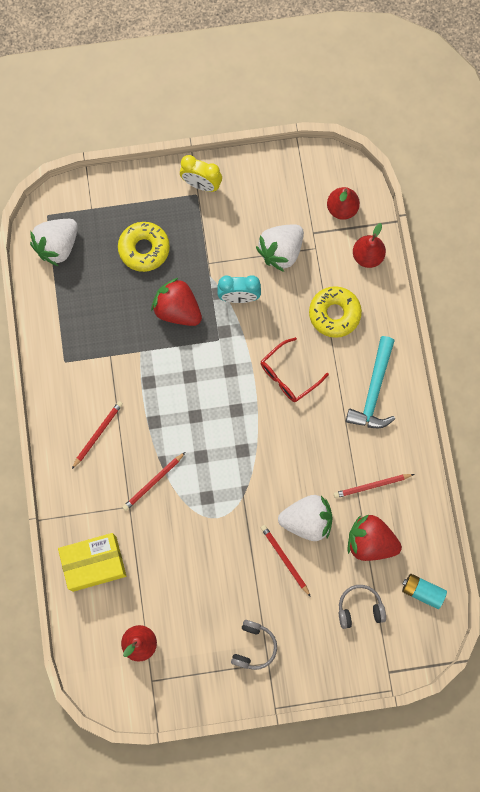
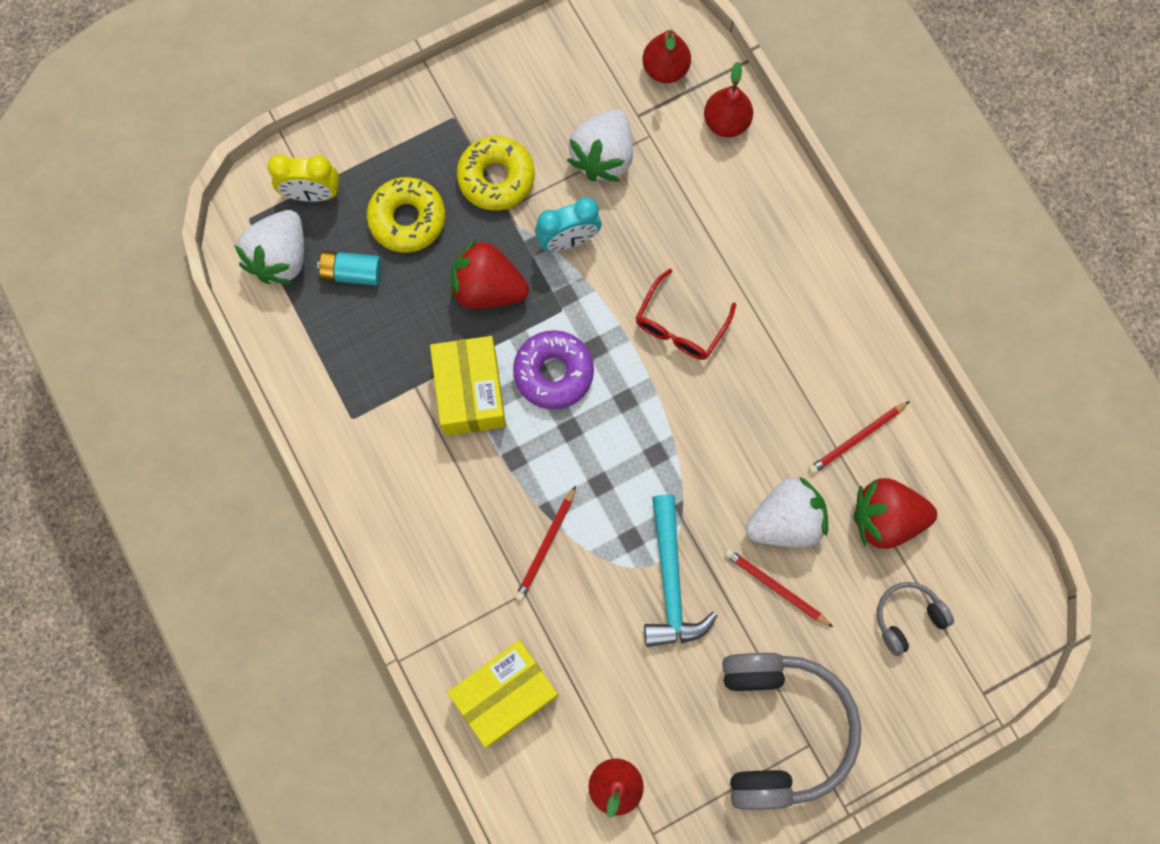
camera: 20 degrees left, 0 degrees up
(98, 434) = (439, 505): red pencil -> none
(142, 371) = (470, 392): none -> yellow box
(198, 377) = (553, 373): none -> purple donut
(201, 185) = (455, 102): yellow clock -> yellow clock (312, 194)
(254, 646) = (780, 729): grey headphones -> grey headphones, size x2.11
(334, 314) = (711, 217): yellow donut -> yellow donut (496, 178)
(373, 391) = (807, 305): turquoise hammer -> turquoise hammer (670, 582)
(422, 591) = (985, 562): turquoise battery -> turquoise battery (352, 272)

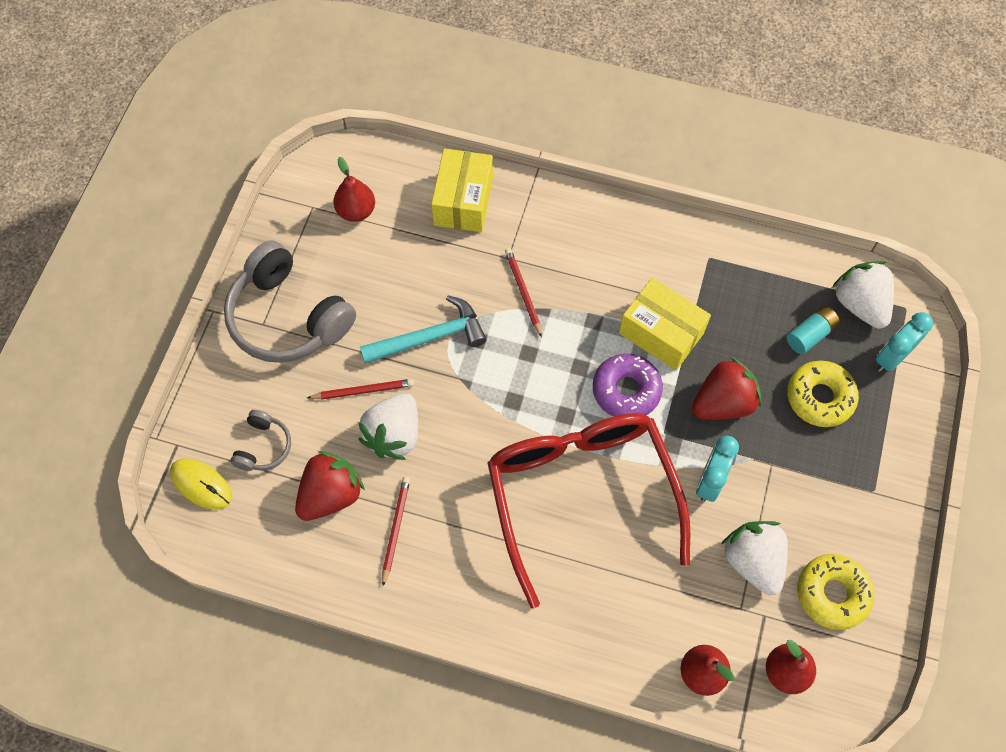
camera: 135 degrees right, 10 degrees down
(312, 194) = (891, 357): yellow clock -> turquoise clock
(496, 178) = (800, 477): yellow donut -> yellow donut (832, 594)
(670, 582) = (430, 337): turquoise hammer -> turquoise hammer turned 120 degrees clockwise
(680, 325) = (581, 494): red glasses -> red glasses, size x2.30
(990, 633) = (201, 484): none -> yellow mouse

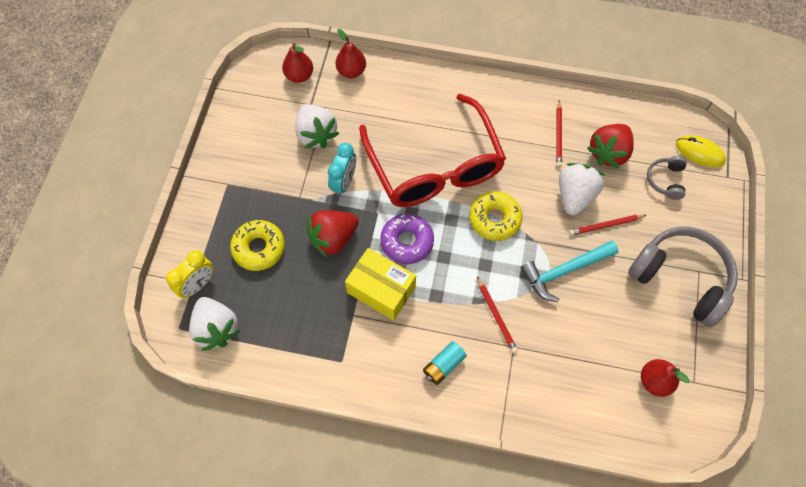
camera: 175 degrees right, 0 degrees up
(463, 201) = (562, 400): yellow box -> none
(810, 335) = (261, 298): turquoise battery -> turquoise battery (443, 365)
(832, 594) = (265, 119): yellow donut -> yellow donut (494, 219)
(891, 357) = (198, 284): turquoise clock -> yellow clock

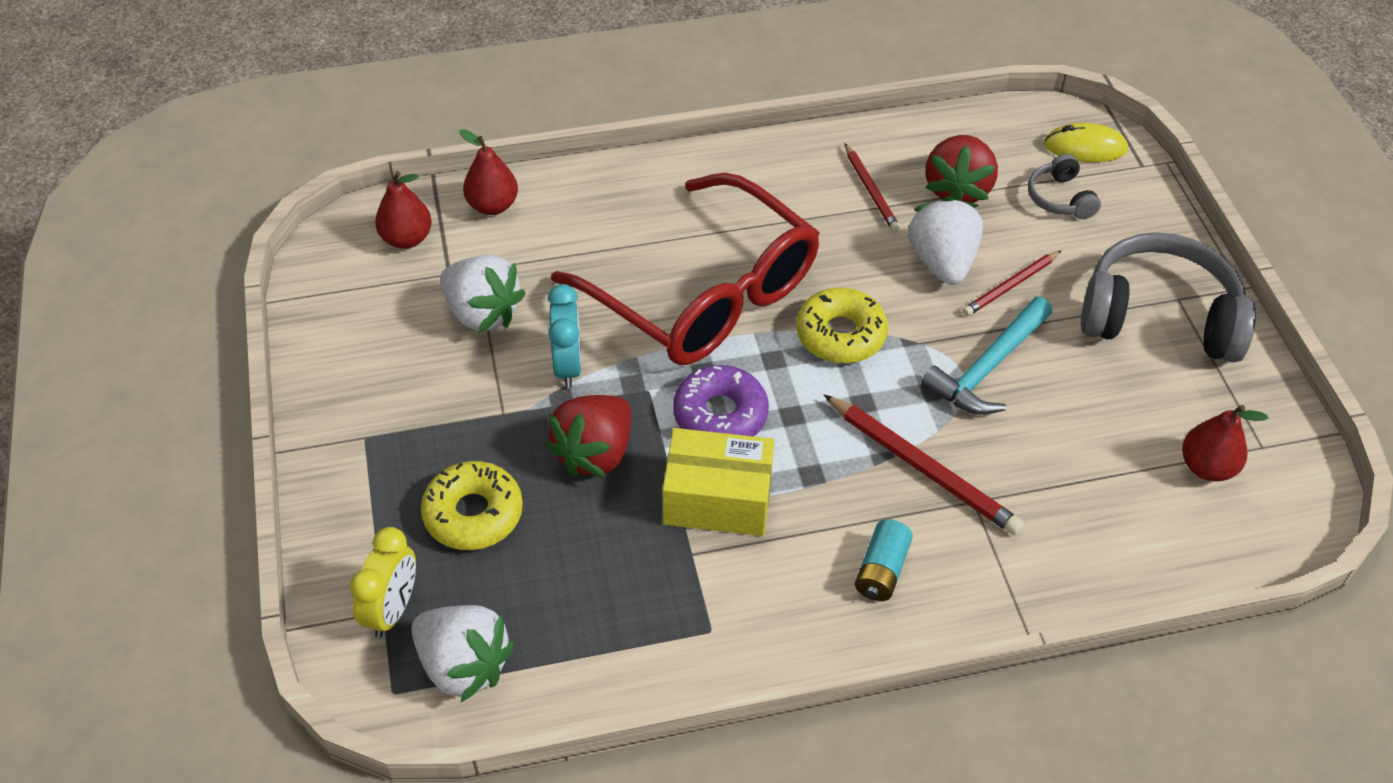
camera: 25 degrees left, 15 degrees down
(496, 316) = (922, 468): red pencil -> red pencil, size x1.61

